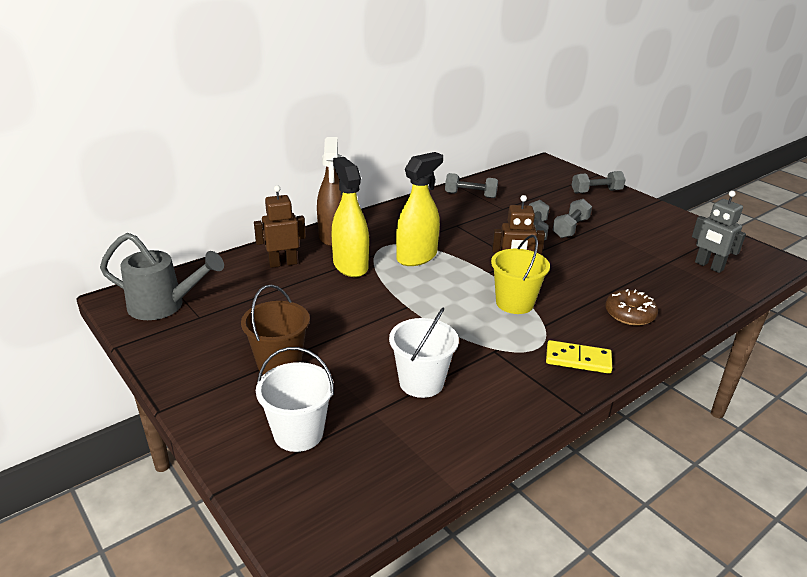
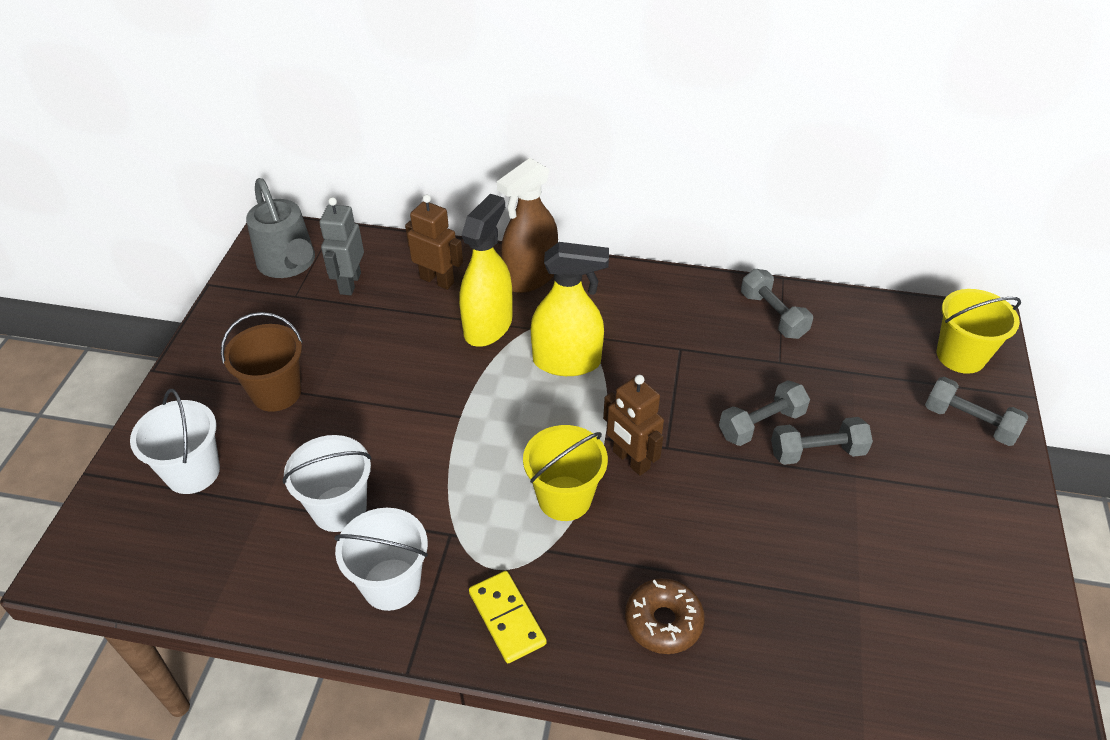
camera: 50 degrees right, 15 degrees up
(508, 389) = (391, 584): none -> white bucket
(557, 174) = (960, 356): none -> yellow bucket
(708, 266) = (909, 656): grey robot -> grey robot (350, 283)

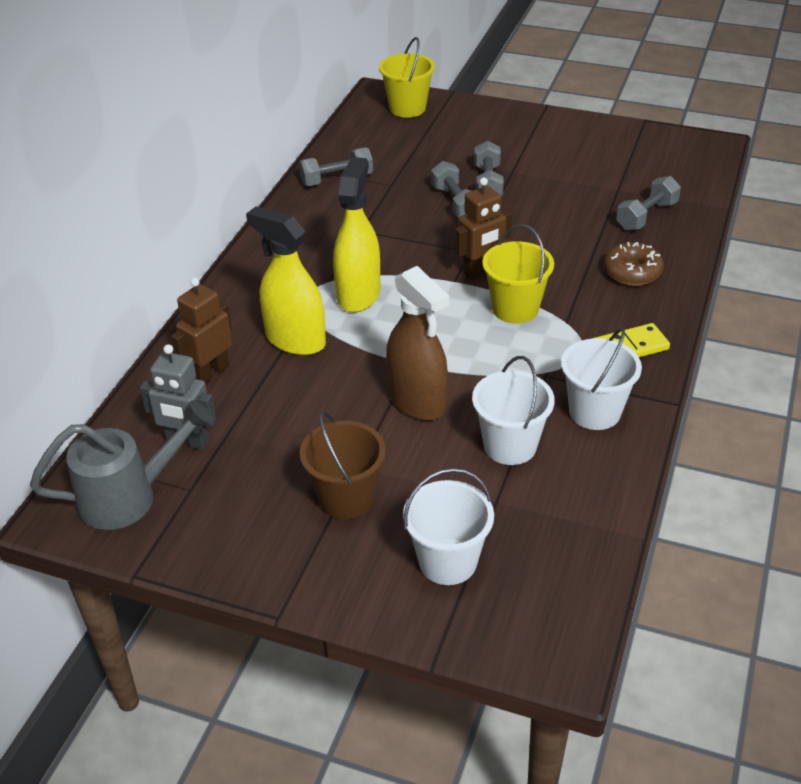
camera: 80 degrees left, 5 degrees down
(530, 277) = (232, 308): brown spray bottle -> brown spray bottle (417, 401)
(969, 422) = (472, 118): grey dumbbell -> grey dumbbell (646, 216)

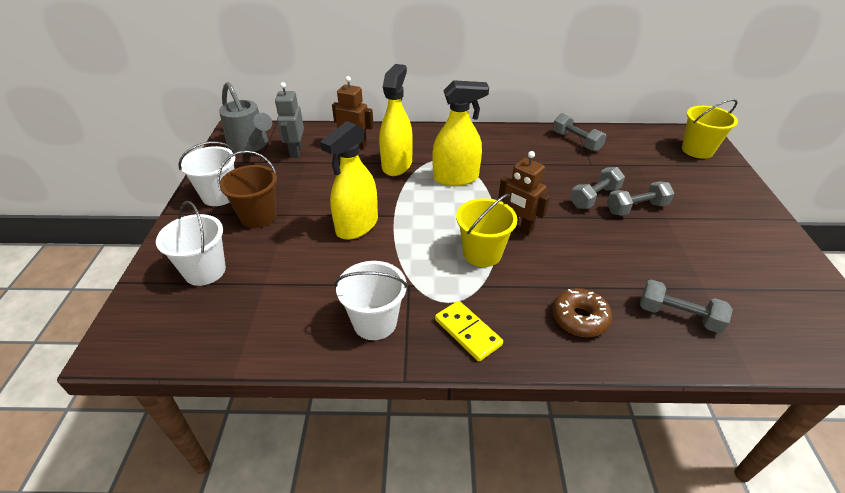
camera: 70 degrees right, 0 degrees up
(417, 401) = (357, 226): brown spray bottle -> yellow spray bottle
(510, 446) = (322, 280): white bucket -> white bucket (219, 196)

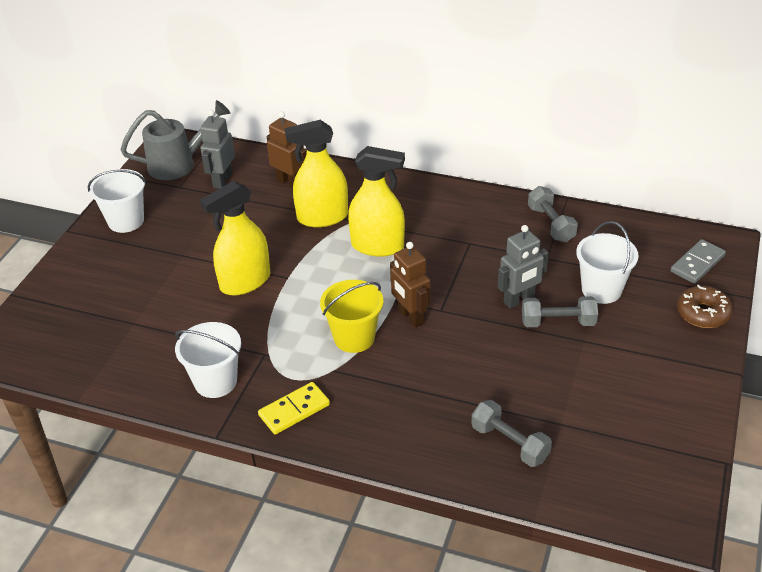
camera: 20 degrees right, 0 degrees up
(205, 271) = (86, 299): white bucket -> white bucket (601, 290)
(250, 145) = (178, 164): grey watering can -> grey watering can turned 90 degrees counterclockwise
(258, 216) = (154, 252): brown bucket -> none
(397, 165) = (322, 217): yellow spray bottle -> yellow spray bottle turned 135 degrees counterclockwise
(467, 332) = (294, 410): yellow domino -> yellow domino turned 75 degrees clockwise
(579, 318) = (408, 422): brown donut -> brown donut (703, 313)
(594, 197) = (519, 300): grey dumbbell -> grey robot
(697, 150) = (697, 264): yellow bucket -> grey domino

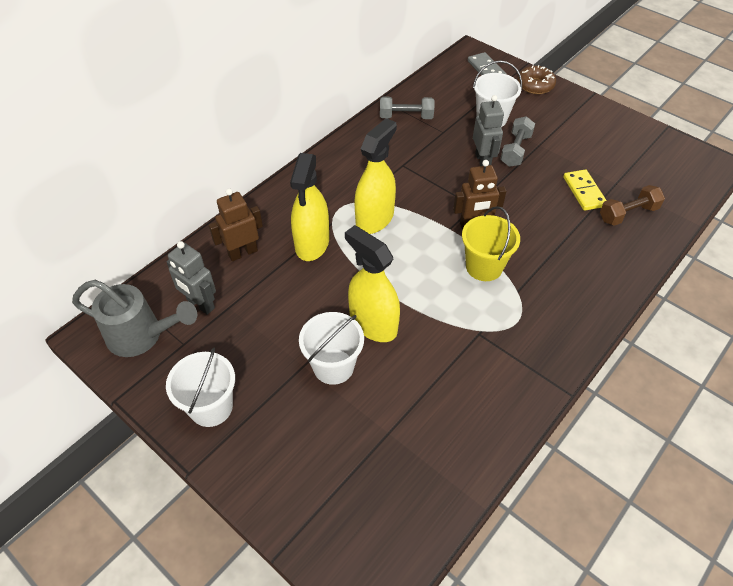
camera: 70 degrees left, 10 degrees up
(178, 164) = (141, 336): grey watering can -> grey watering can turned 105 degrees clockwise
(215, 382) = (501, 379): white bucket -> white bucket (333, 366)
(245, 282) = (373, 324): yellow spray bottle -> yellow spray bottle turned 150 degrees clockwise
(294, 410) = (556, 330): yellow domino -> yellow domino (584, 192)
(510, 443) = (628, 214): grey dumbbell -> brown dumbbell

